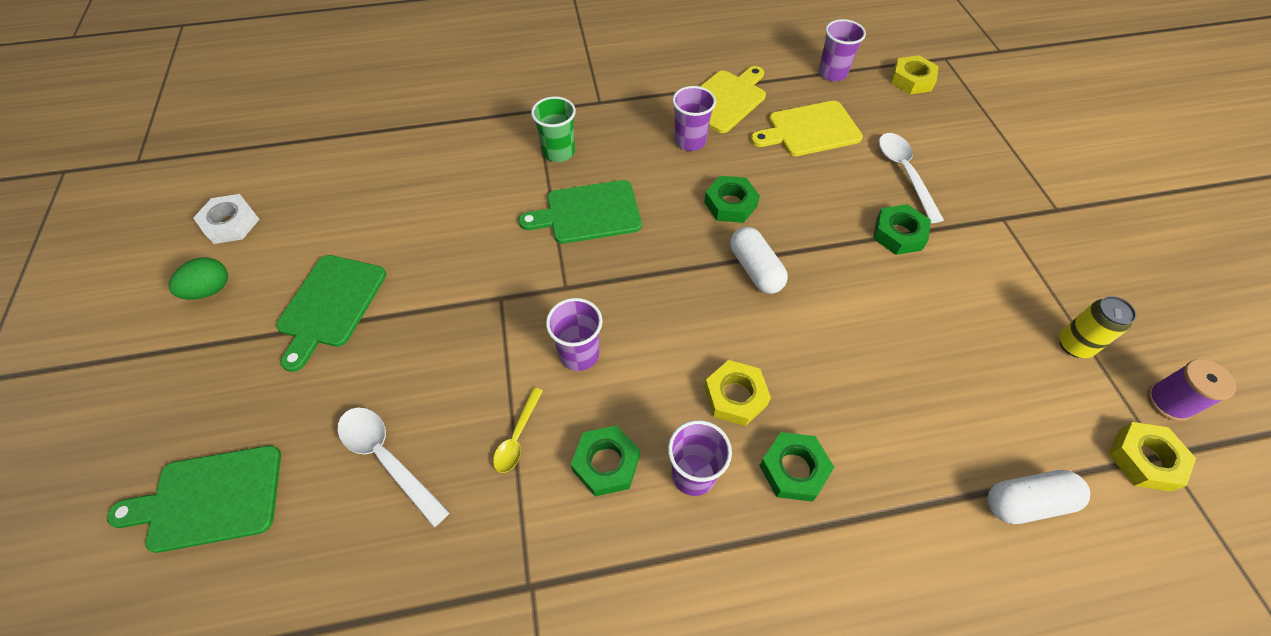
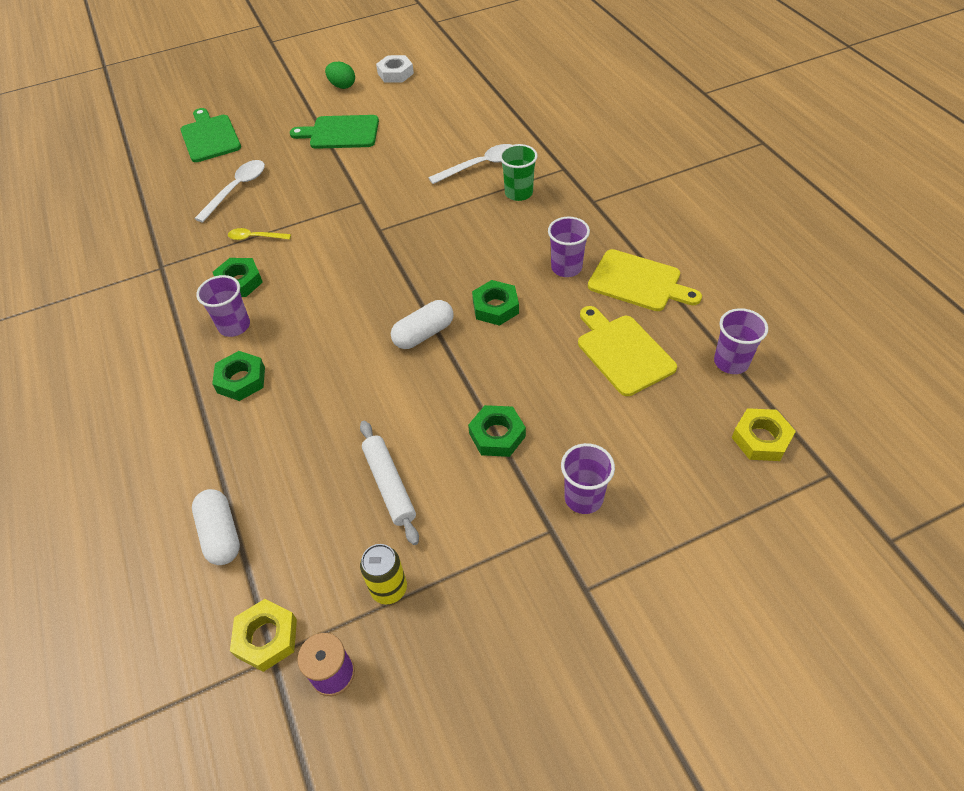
camera: 80 degrees right, 5 degrees down
(579, 354) = (322, 250): purple cup -> purple cup (583, 497)
(588, 213) = (456, 225): green cutting board -> none
(735, 396) = (298, 339): yellow nut -> none
(904, 173) = (588, 437): white spoon -> white spoon (481, 165)
(957, 329) = (389, 485): none -> white rolling pin

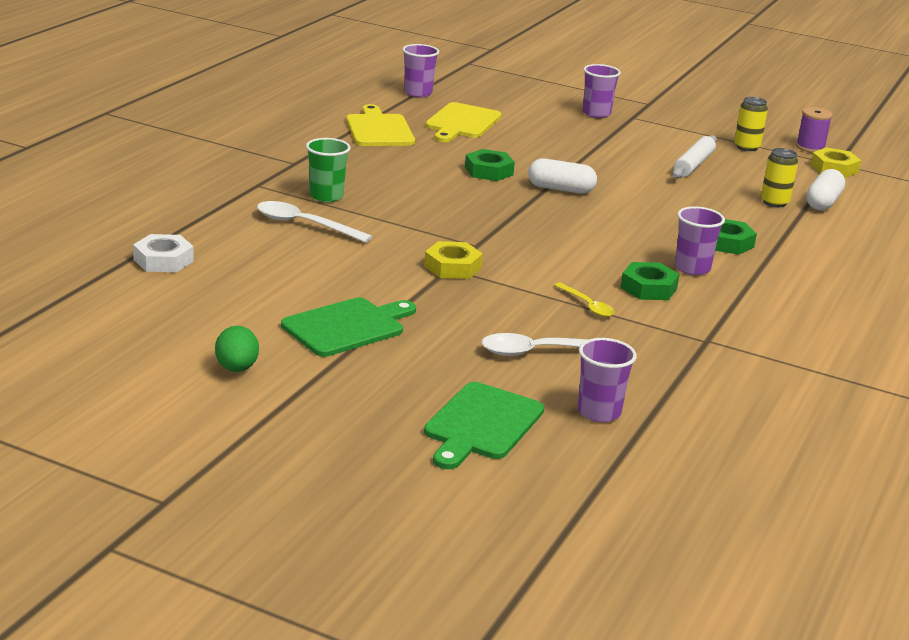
camera: 135 degrees left, 25 degrees down
(261, 486) = (774, 202): none -> yellow can
(341, 133) = (347, 327): green cutting board -> green cutting board turned 90 degrees counterclockwise
(395, 73) = (159, 338): white nut -> white nut (163, 260)
(497, 435) = (599, 144): green nut -> none
(566, 267) = (401, 156): purple cup -> purple cup (599, 412)
(761, 439) = (471, 79): yellow nut -> yellow nut (452, 267)

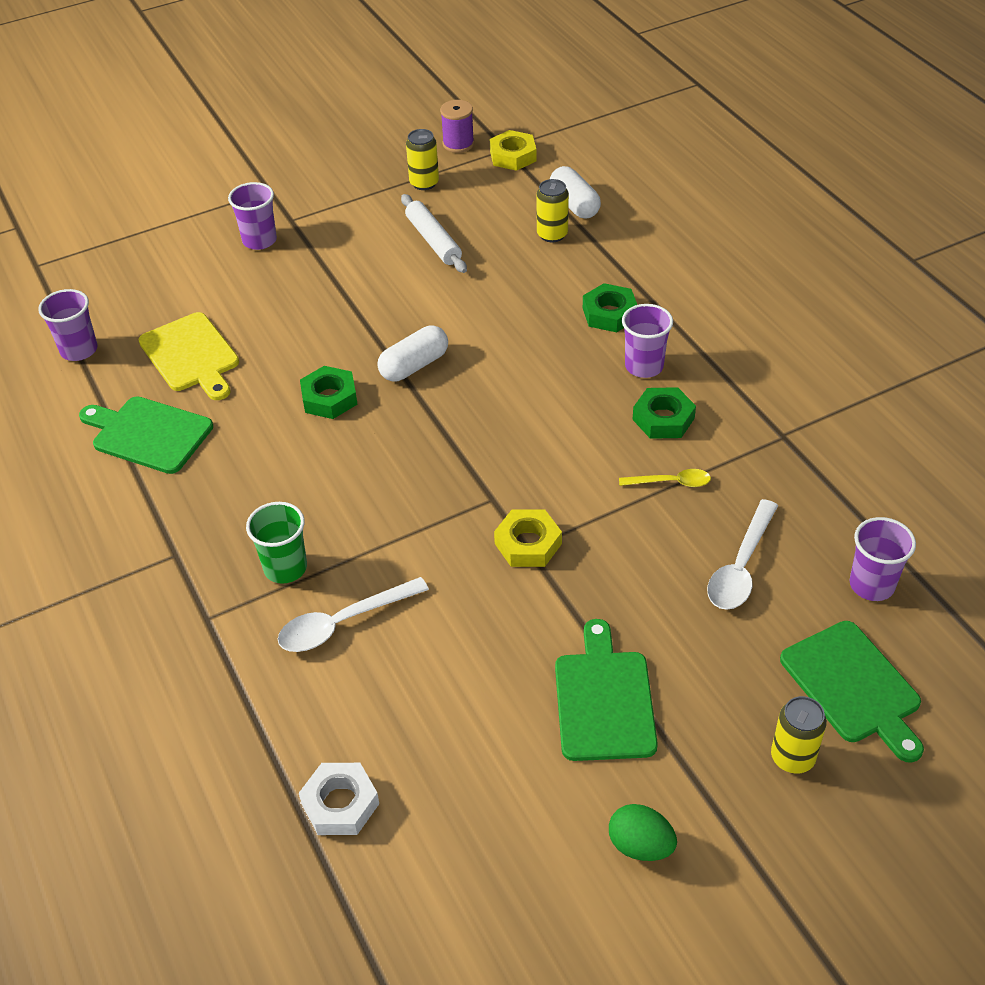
camera: 50 degrees left, 20 degrees up
(379, 129) = (148, 434): yellow cutting board -> green cutting board
(381, 412) = (792, 757): none -> yellow can

